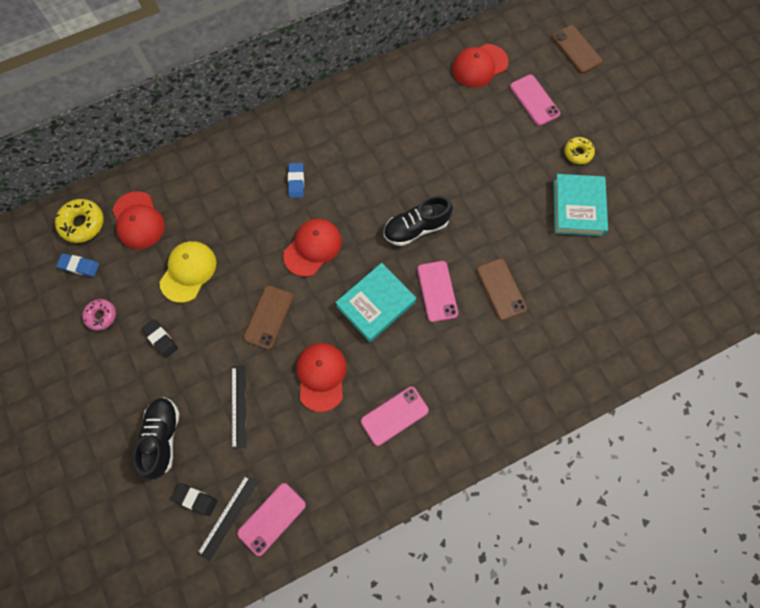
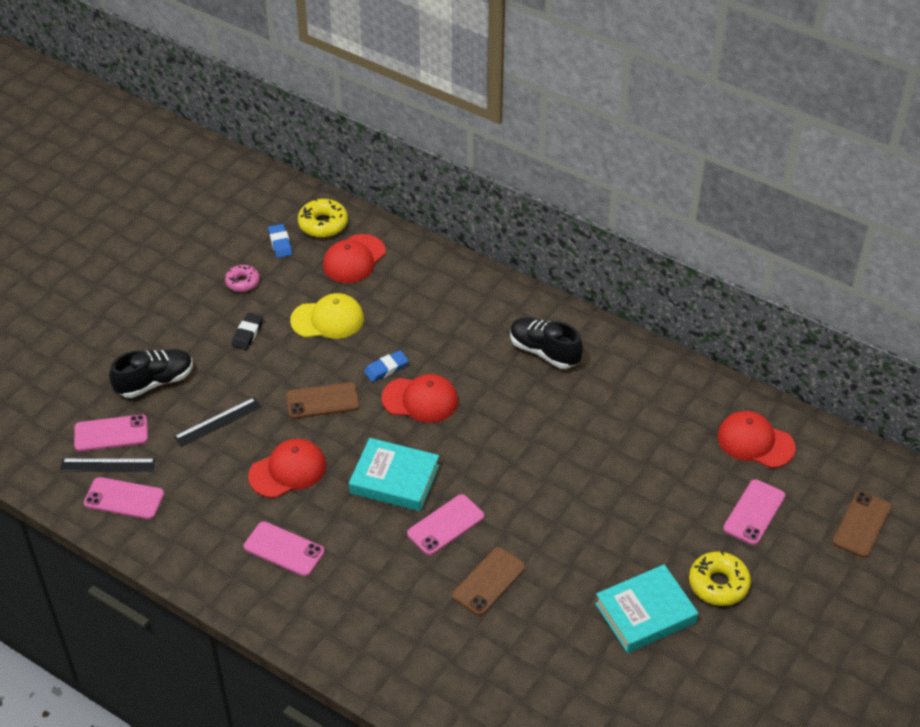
camera: 60 degrees right, 25 degrees down
(195, 499) = (111, 433): black eraser -> pink phone
(296, 182) = (484, 353): blue eraser -> blue eraser (386, 368)
(416, 228) = (506, 474): black shoe -> black shoe (544, 351)
(578, 153) = (718, 584): yellow donut -> yellow donut, size x1.50

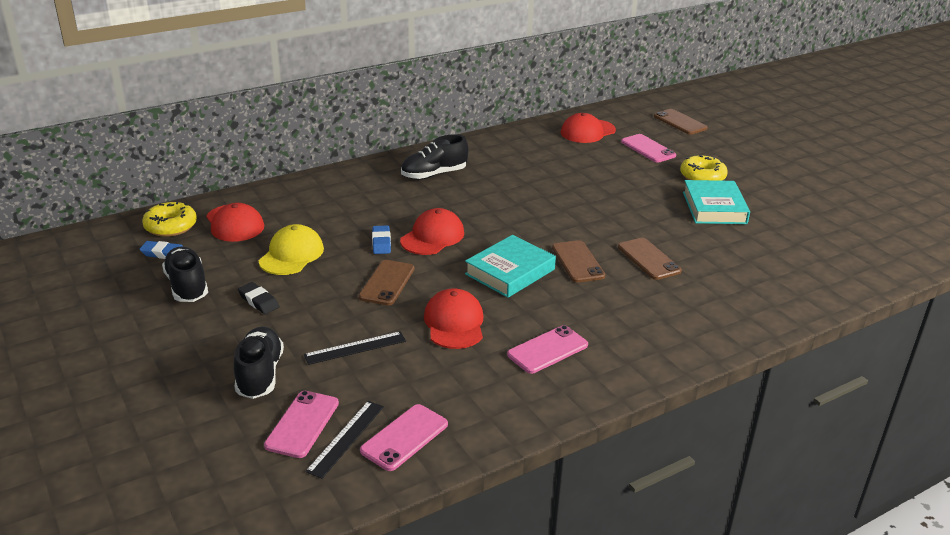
camera: 65 degrees left, 15 degrees down
(218, 422) = (355, 348): black ruler -> black ruler turned 75 degrees clockwise
(242, 282) = (187, 286): pink donut -> black shoe
(445, 525) = (577, 262): pink phone -> brown phone

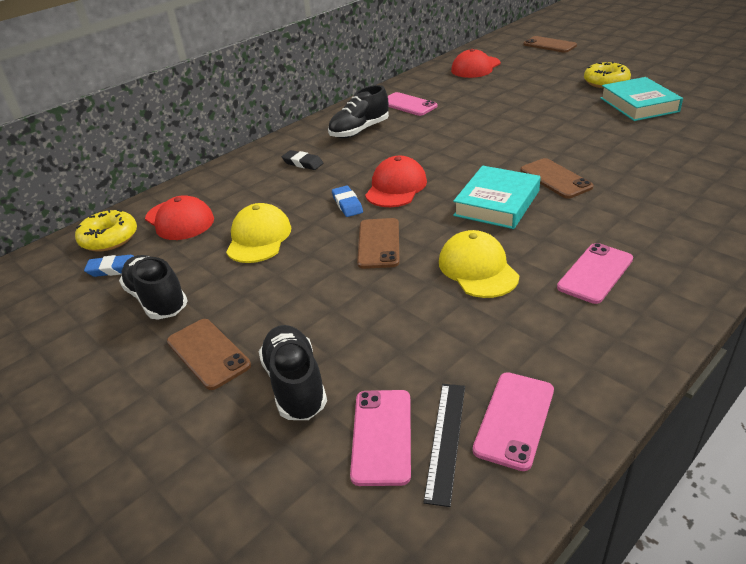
camera: 10 degrees left, 5 degrees up
(258, 301) = (248, 296): black eraser -> black eraser (303, 163)
(355, 348) = (388, 323): black ruler -> none
(454, 323) = (477, 269): red cap -> yellow cap
(648, 149) = (539, 70): pink phone -> pink phone (408, 104)
(648, 259) = (619, 161): brown phone -> brown phone (208, 353)

